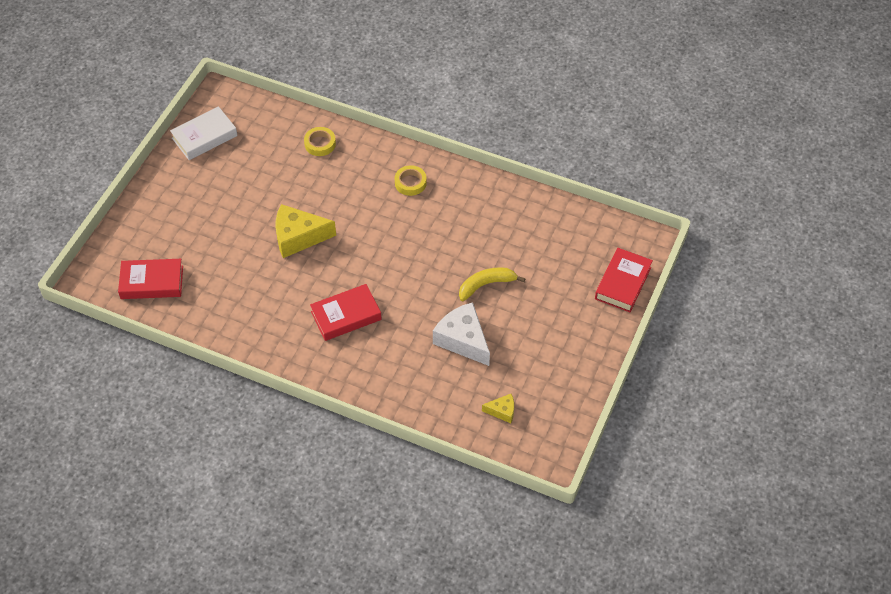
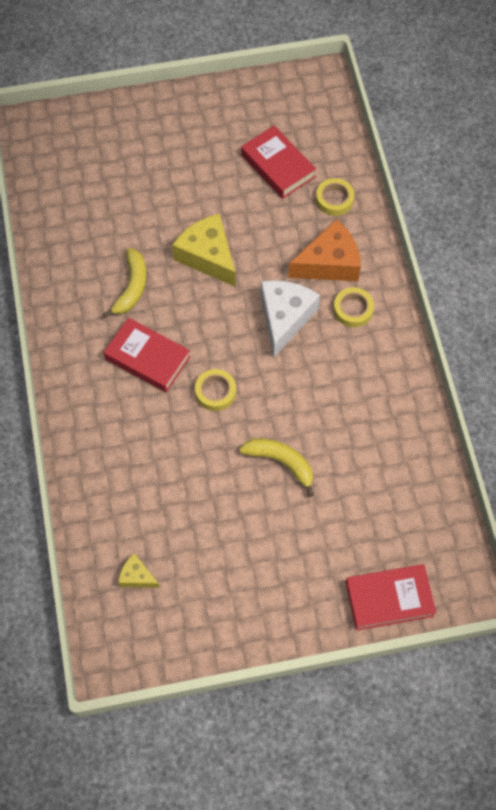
camera: 55 degrees right, 10 degrees up
(152, 282) = (65, 174): red book -> red book (277, 166)
(204, 137) = (262, 101): white book -> none
(282, 294) = (132, 287): none -> yellow banana
(365, 175) = (329, 263): none -> orange cheese
(405, 291) = (215, 392): none -> yellow tape
(463, 340) = (196, 483): white cheese -> white cheese (284, 318)
(502, 411) = (137, 576): yellow cheese -> yellow cheese turned 150 degrees clockwise

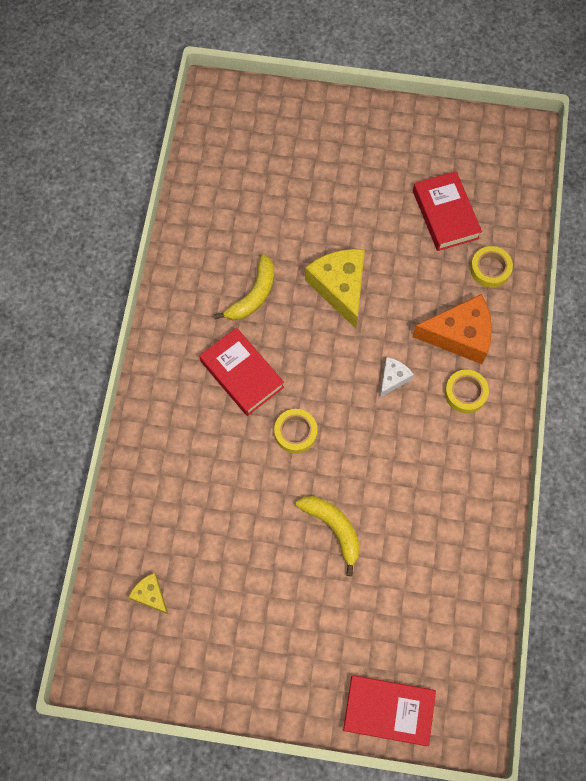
camera: 20 degrees right, 5 degrees up
(284, 318) = (393, 378): white cheese -> white cheese, size x0.51

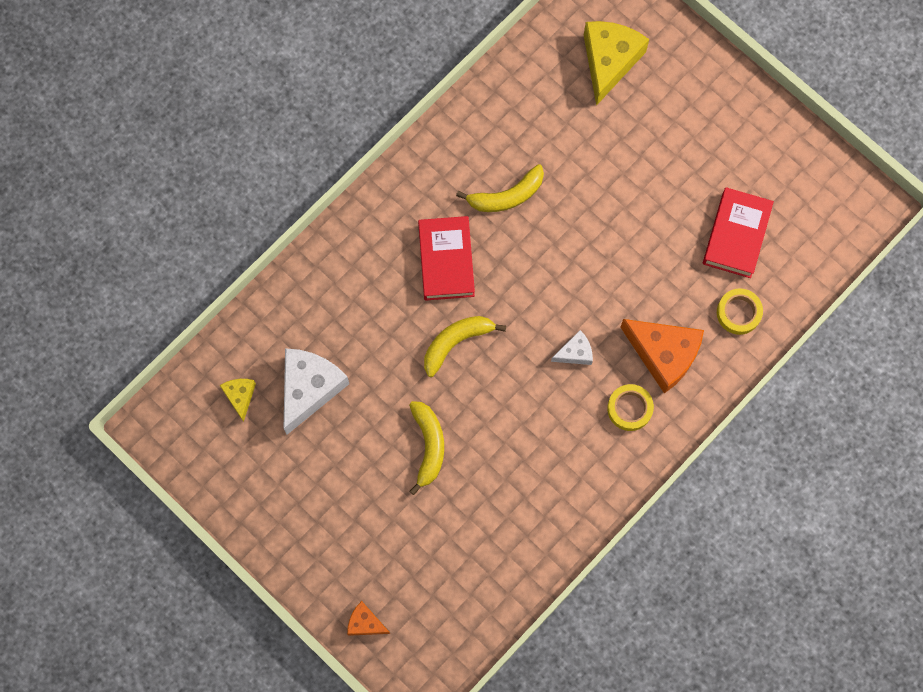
camera: 35 degrees right, 5 degrees up
(204, 548) = (309, 388): none -> white cheese
(295, 432) = (456, 342): yellow tape -> yellow banana
(340, 287) = (589, 240): yellow cheese -> yellow cheese (609, 61)
(388, 710) = (365, 623): red book -> orange cheese

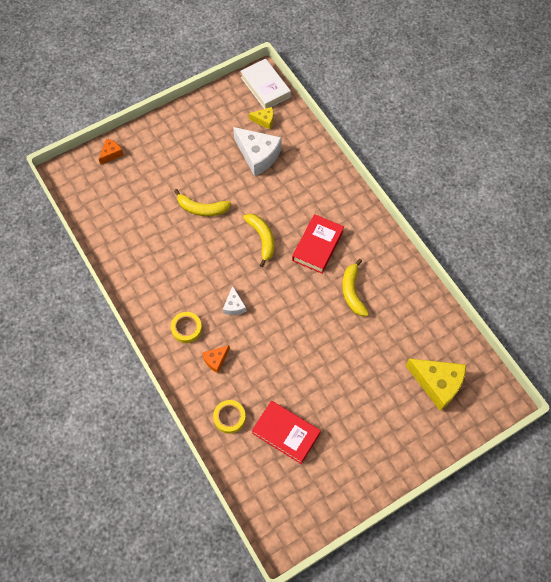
camera: 105 degrees right, 10 degrees down
(172, 412) = (265, 87): none -> white book
(446, 260) = (317, 246): red book -> red book turned 75 degrees counterclockwise
(663, 354) = (216, 360): orange cheese -> orange cheese, size x0.51

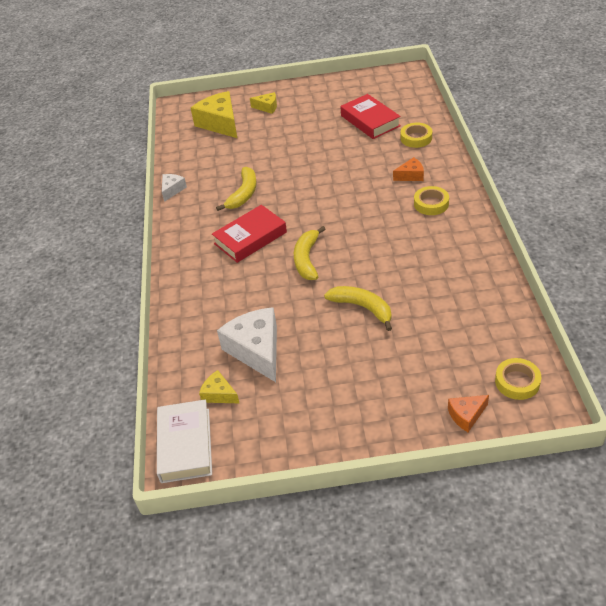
camera: 150 degrees left, 20 degrees down
(85, 185) = (517, 382): none -> yellow tape
(234, 306) = (371, 210): white cheese -> white cheese (172, 190)
(405, 425) = (267, 107): none -> yellow cheese

